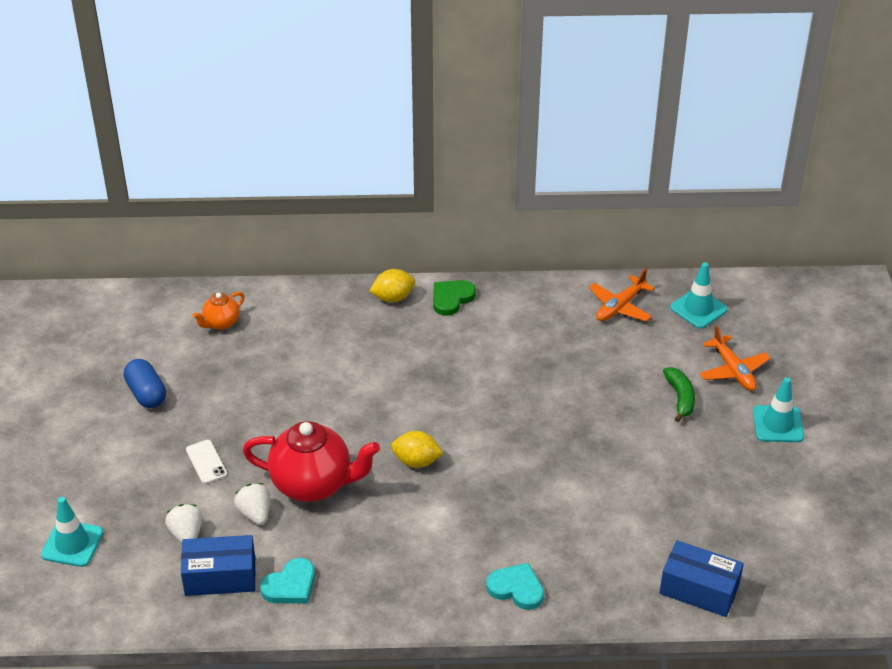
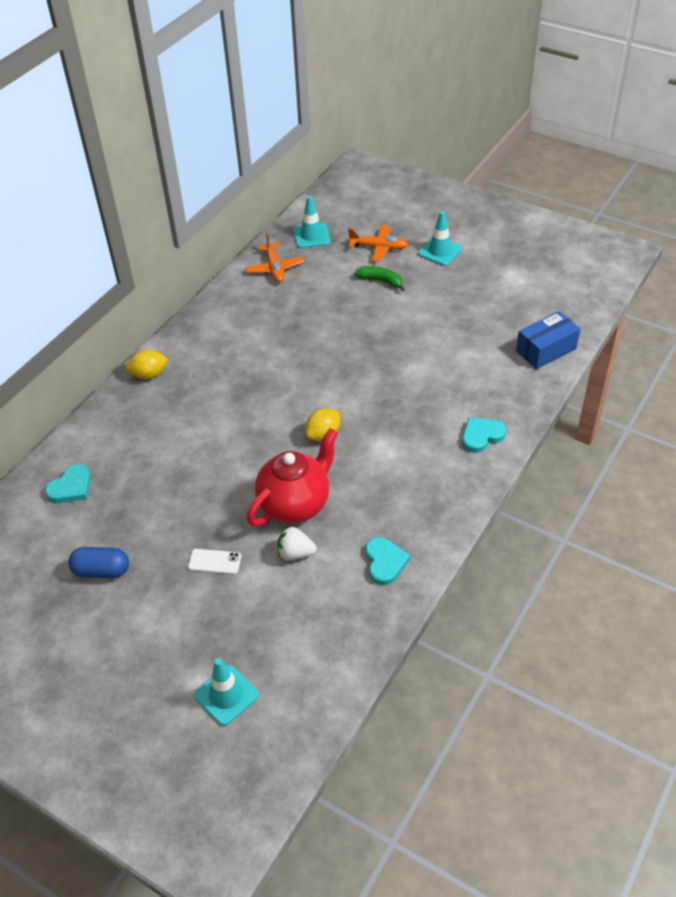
camera: 55 degrees left, 5 degrees up
(186, 534) = (281, 608): white strawberry -> none
(220, 576) = (342, 604): blue box -> none
(221, 323) = (71, 487): orange teapot -> turquoise heart
(393, 297) = (149, 374): yellow lemon -> yellow lemon turned 60 degrees clockwise
(451, 298) = (182, 344): green heart -> none

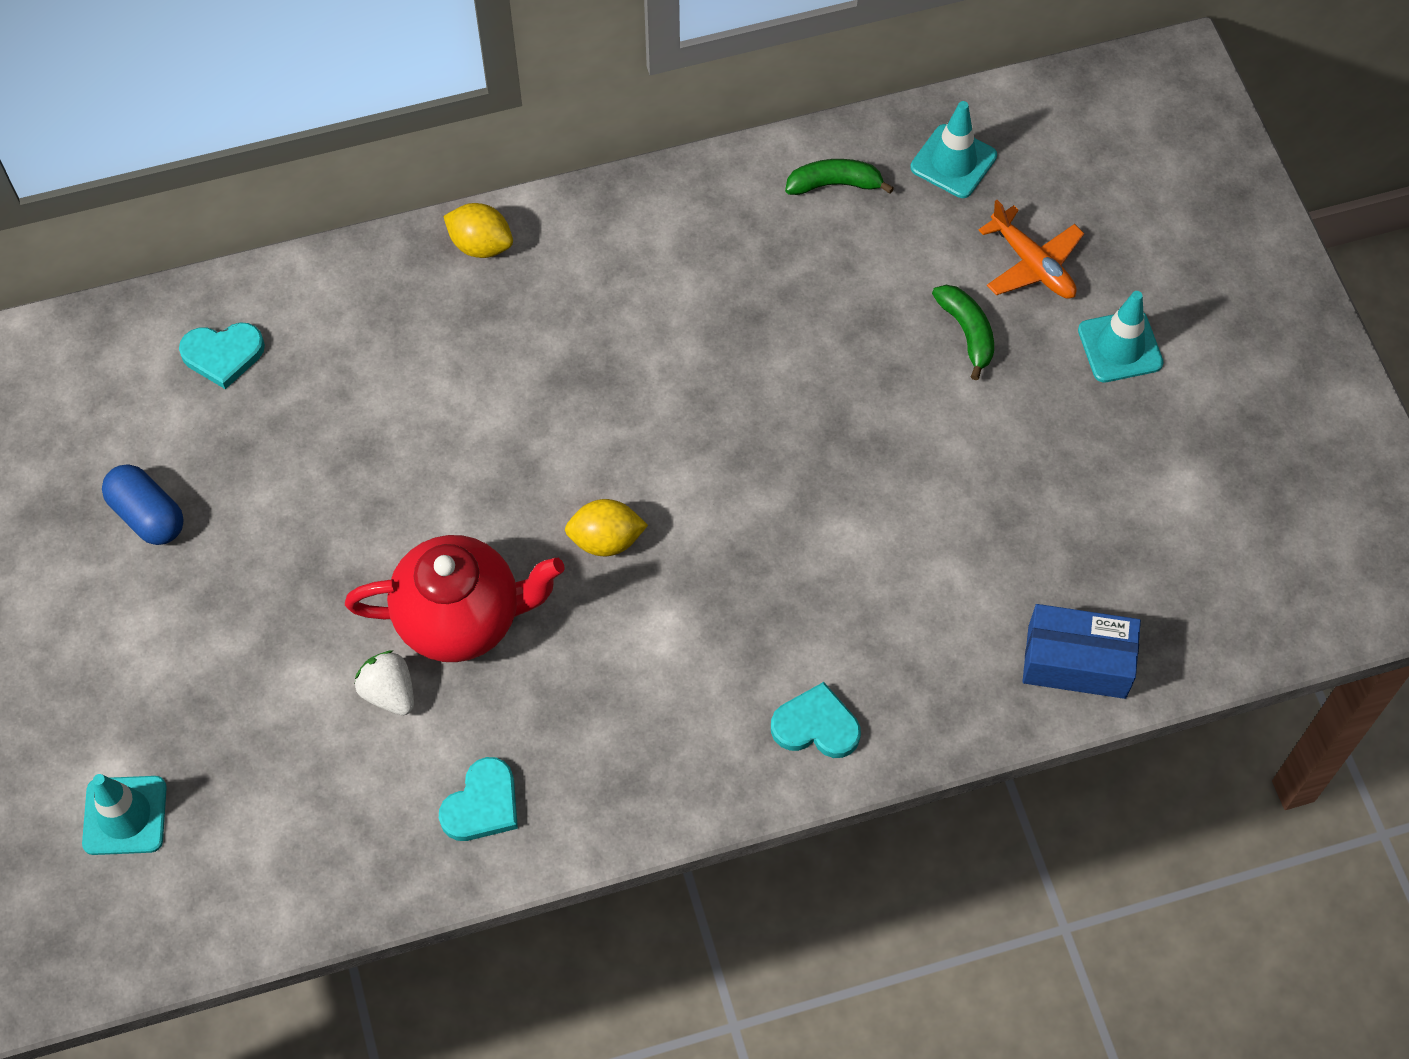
camera: 40 degrees right, 15 degrees up
(214, 562) = (284, 618): white phone -> none
(274, 268) = (834, 184): orange plane -> green banana

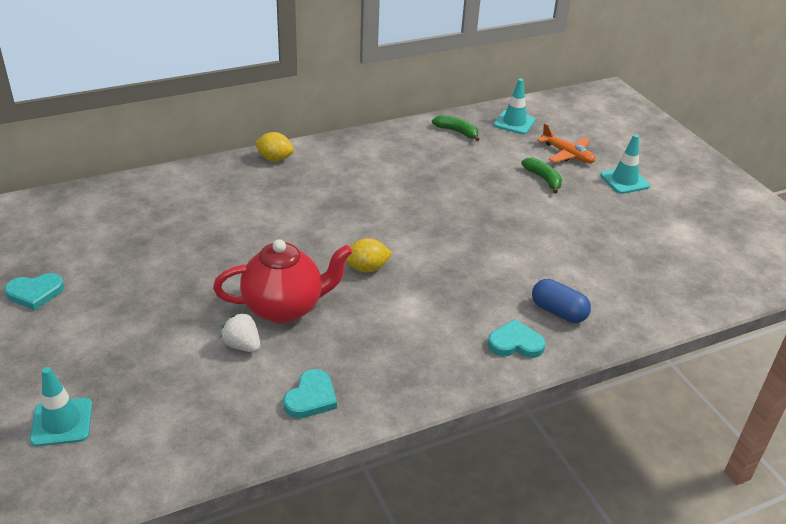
camera: 10 degrees left, 25 degrees down
(148, 515) = (83, 273): blue capsule -> blue capsule (558, 312)
(223, 355) = (130, 205): turquoise heart -> turquoise heart (35, 293)
(834, 184) = (457, 132): green banana -> green banana turned 45 degrees clockwise
(1076, 662) = (657, 304): blue box -> none

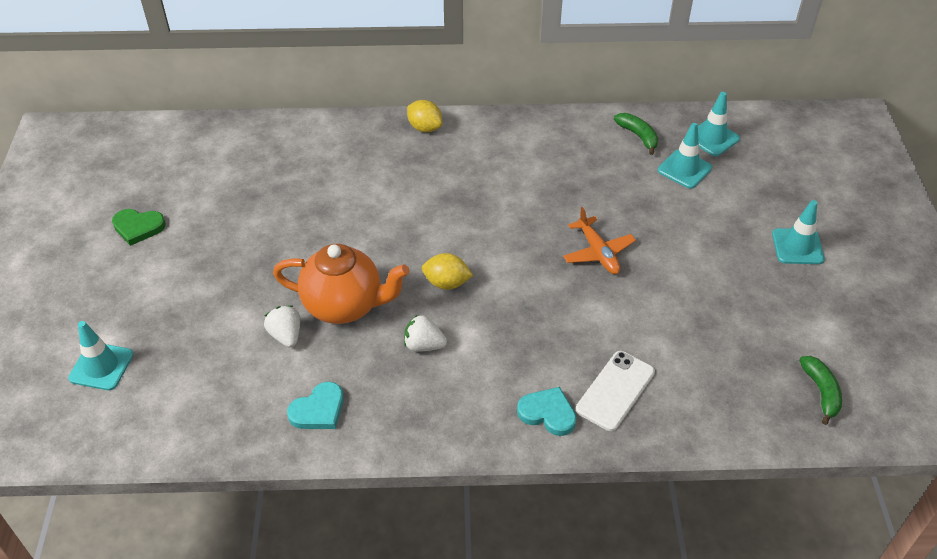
camera: 25 degrees right, 10 degrees up
(35, 293) = (138, 227): turquoise heart -> green heart
(285, 308) = (345, 306): red teapot -> orange teapot
(376, 320) = (423, 345): none -> white strawberry
(507, 147) = (684, 169): none -> turquoise traffic cone
(543, 179) = (701, 221): green banana -> green banana (821, 392)
(558, 312) = (615, 391): blue capsule -> white phone
(567, 154) = (750, 195): orange plane -> orange plane (598, 253)

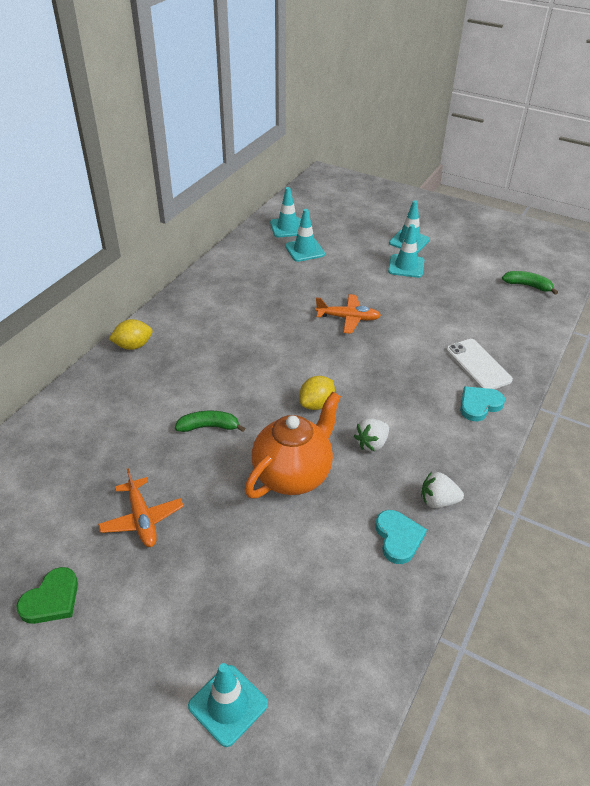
camera: 60 degrees left, 5 degrees down
(236, 236) = (142, 519): none -> orange plane
(286, 335) = (298, 528): white strawberry -> white strawberry (438, 501)
(638, 136) = (254, 254): green banana -> green banana (209, 427)
(742, 263) = (406, 266): none -> turquoise traffic cone

